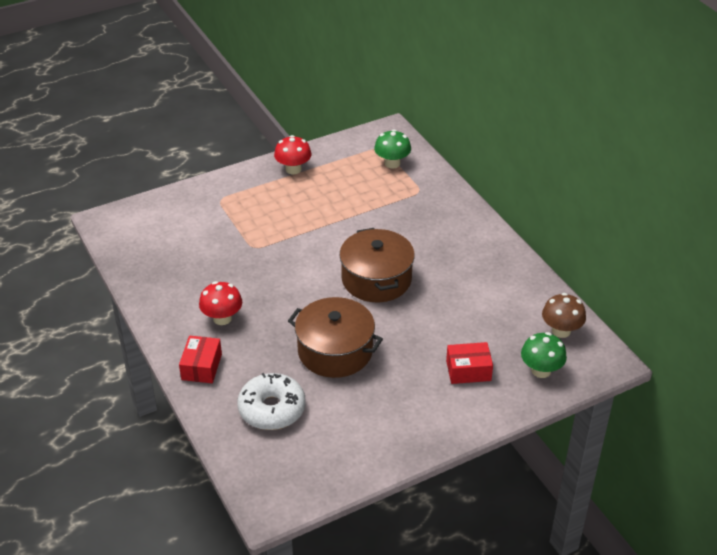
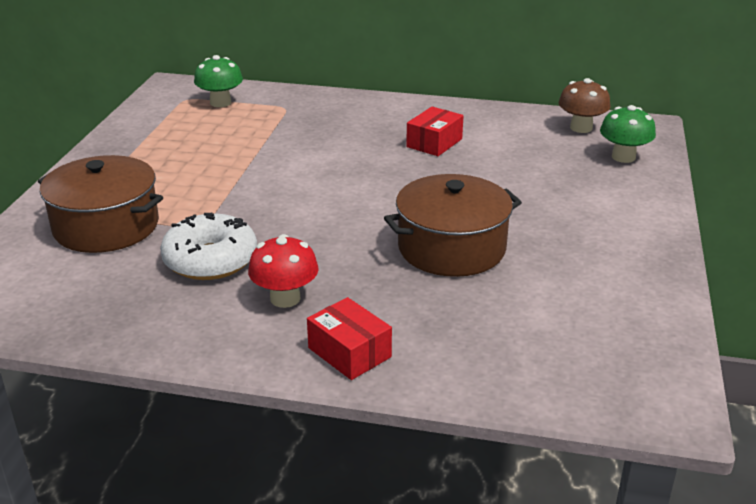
camera: 50 degrees left, 10 degrees down
(272, 409) = (495, 331): white donut -> white donut (210, 260)
(293, 169) = (123, 151): red mushroom -> none
(376, 279) = (375, 179): brown pot -> brown pot (106, 226)
(468, 370) = (580, 189): red box -> red box (434, 143)

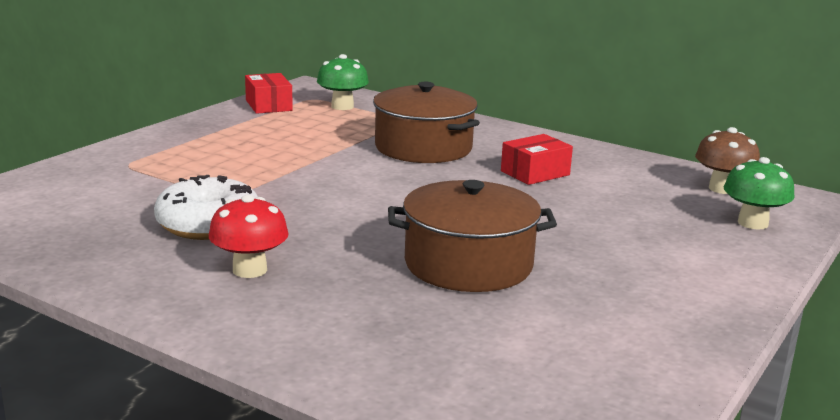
camera: 20 degrees right, 10 degrees down
(106, 226) = (139, 180): brown pot -> brown pot (423, 148)
(349, 352) = (269, 329): red box -> red box (268, 105)

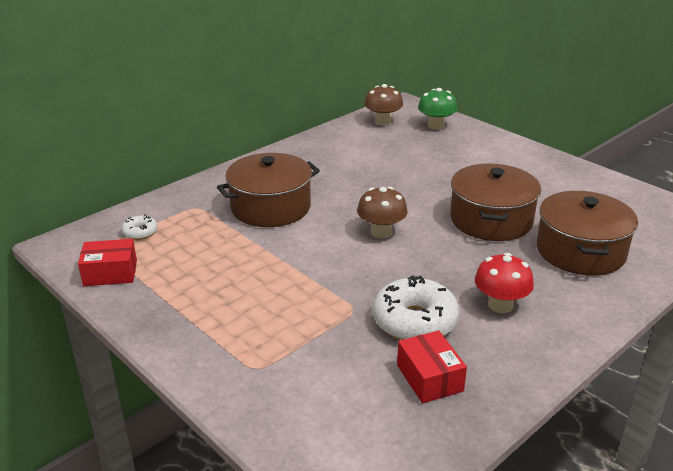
camera: 75 degrees left, 10 degrees up
(342, 106) = (140, 232): green mushroom -> white donut
(396, 201) = (381, 232): none -> brown mushroom
(409, 329) = (580, 251): none -> brown pot
(535, 173) = (340, 173): red box -> red box (429, 378)

